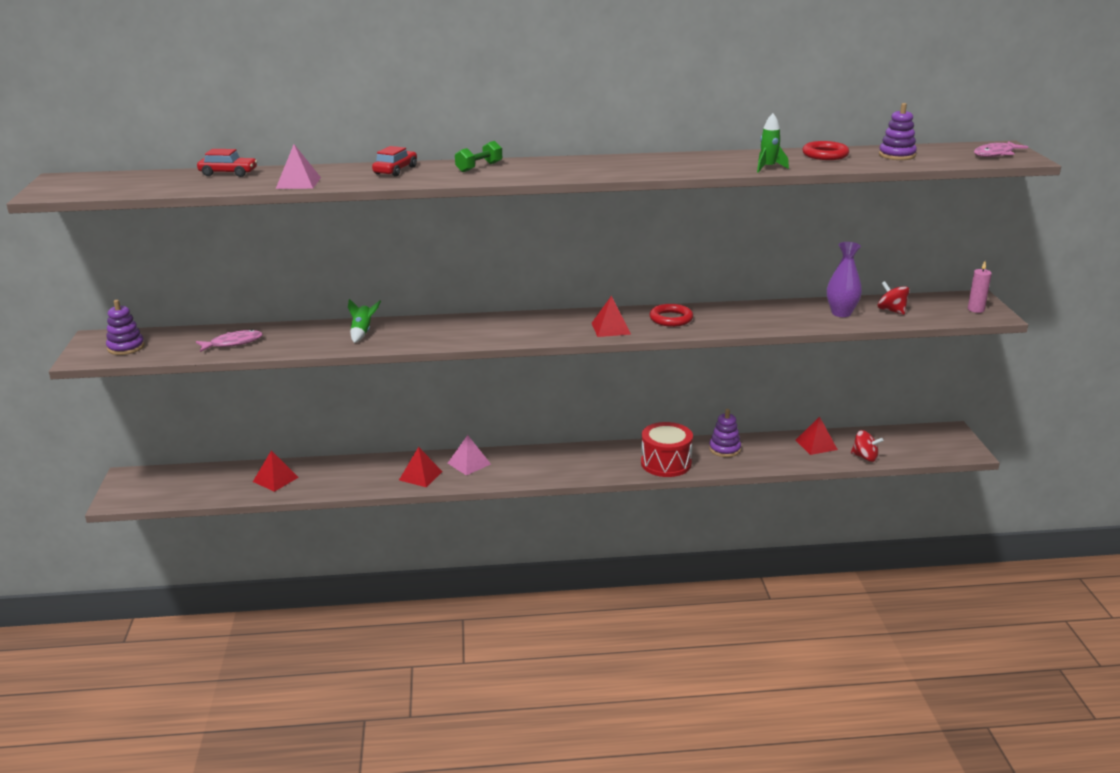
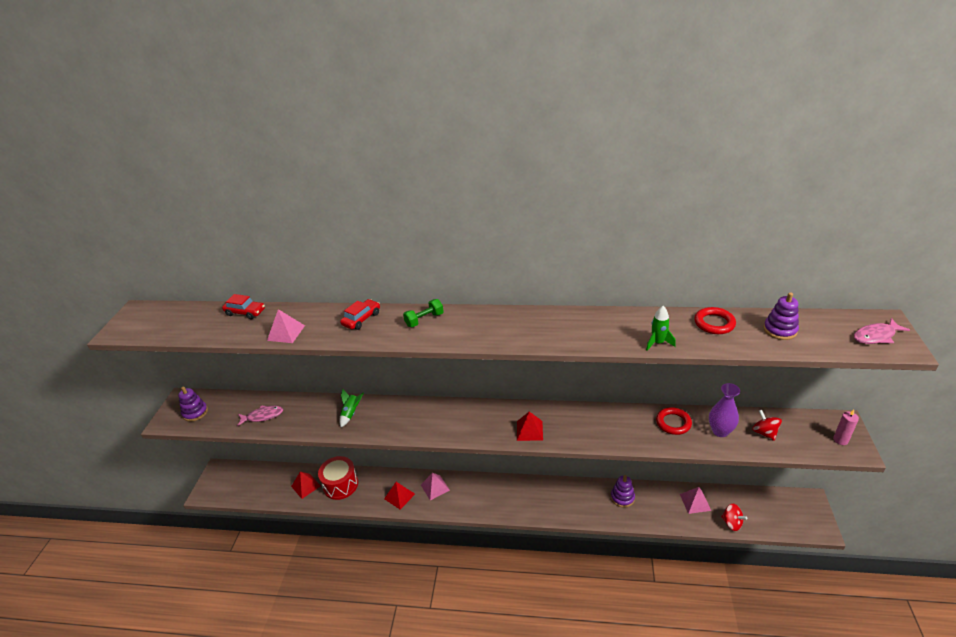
camera: 15 degrees right, 10 degrees up
(666, 463) = (574, 508): red drum -> red drum (340, 485)
(671, 319) = (579, 423): red ring -> red ring (673, 423)
(816, 444) = (695, 502): red pyramid -> pink pyramid

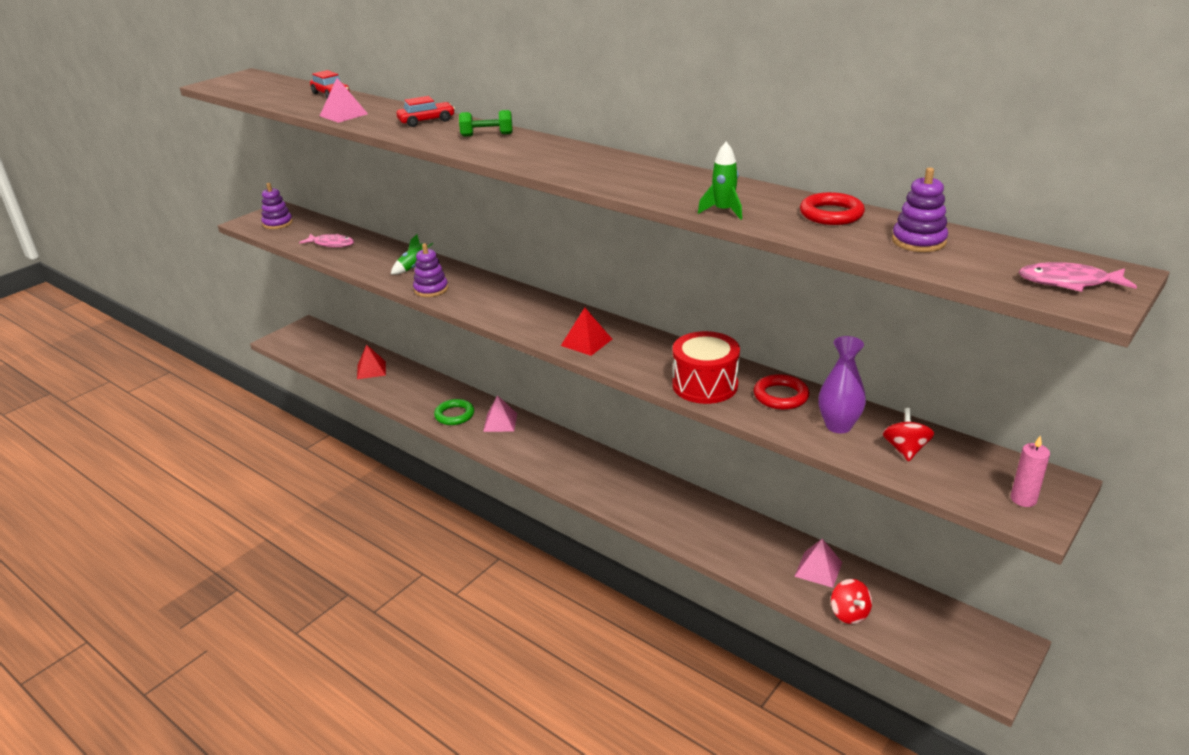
camera: 30 degrees right, 5 degrees down
(340, 485) = (405, 382): red drum -> red drum (705, 385)
(399, 496) = (454, 415): red pyramid -> green ring
(622, 497) = (719, 522): purple stacking toy -> purple stacking toy (431, 289)

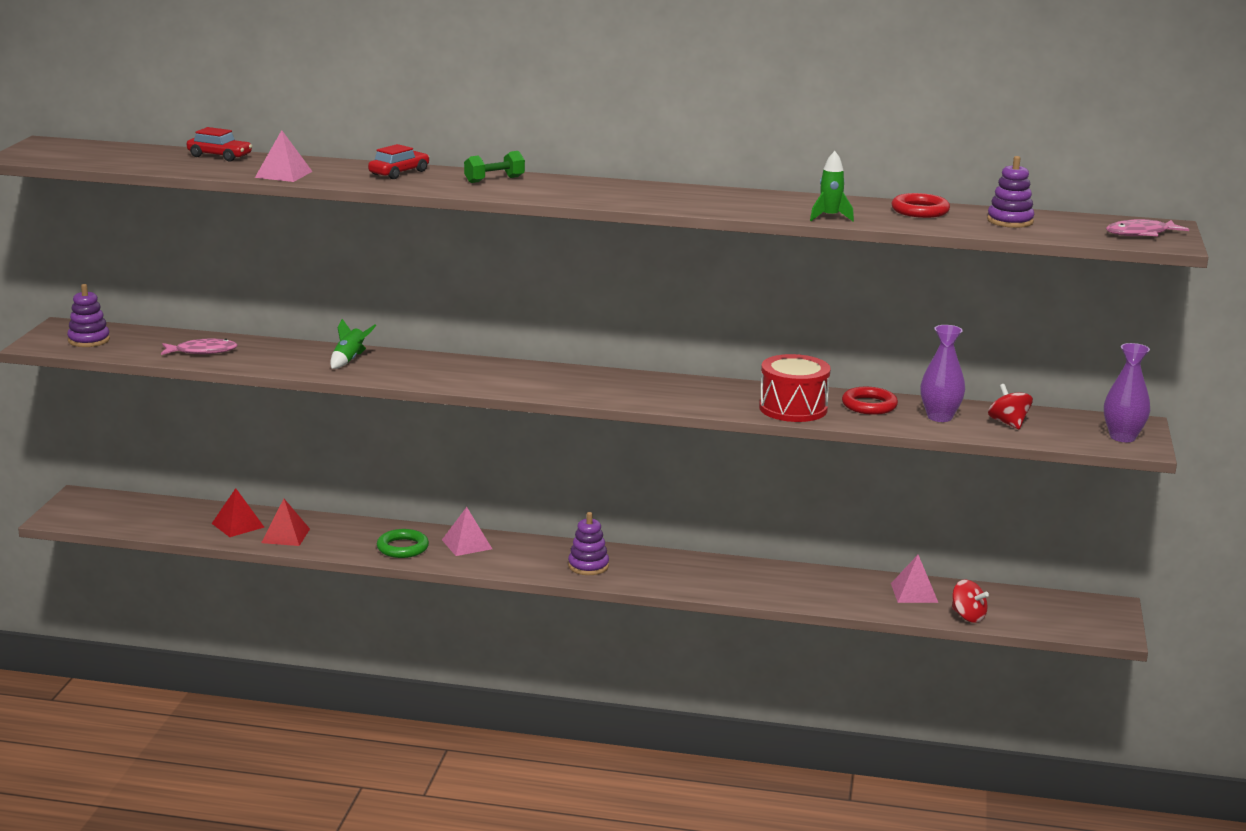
camera: 30 degrees left, 10 degrees down
(431, 289) = (400, 376): purple stacking toy -> purple stacking toy (588, 566)
(586, 342) = (637, 395): red pyramid -> red pyramid (285, 536)
(1023, 499) = (1122, 437): pink candle -> purple vase

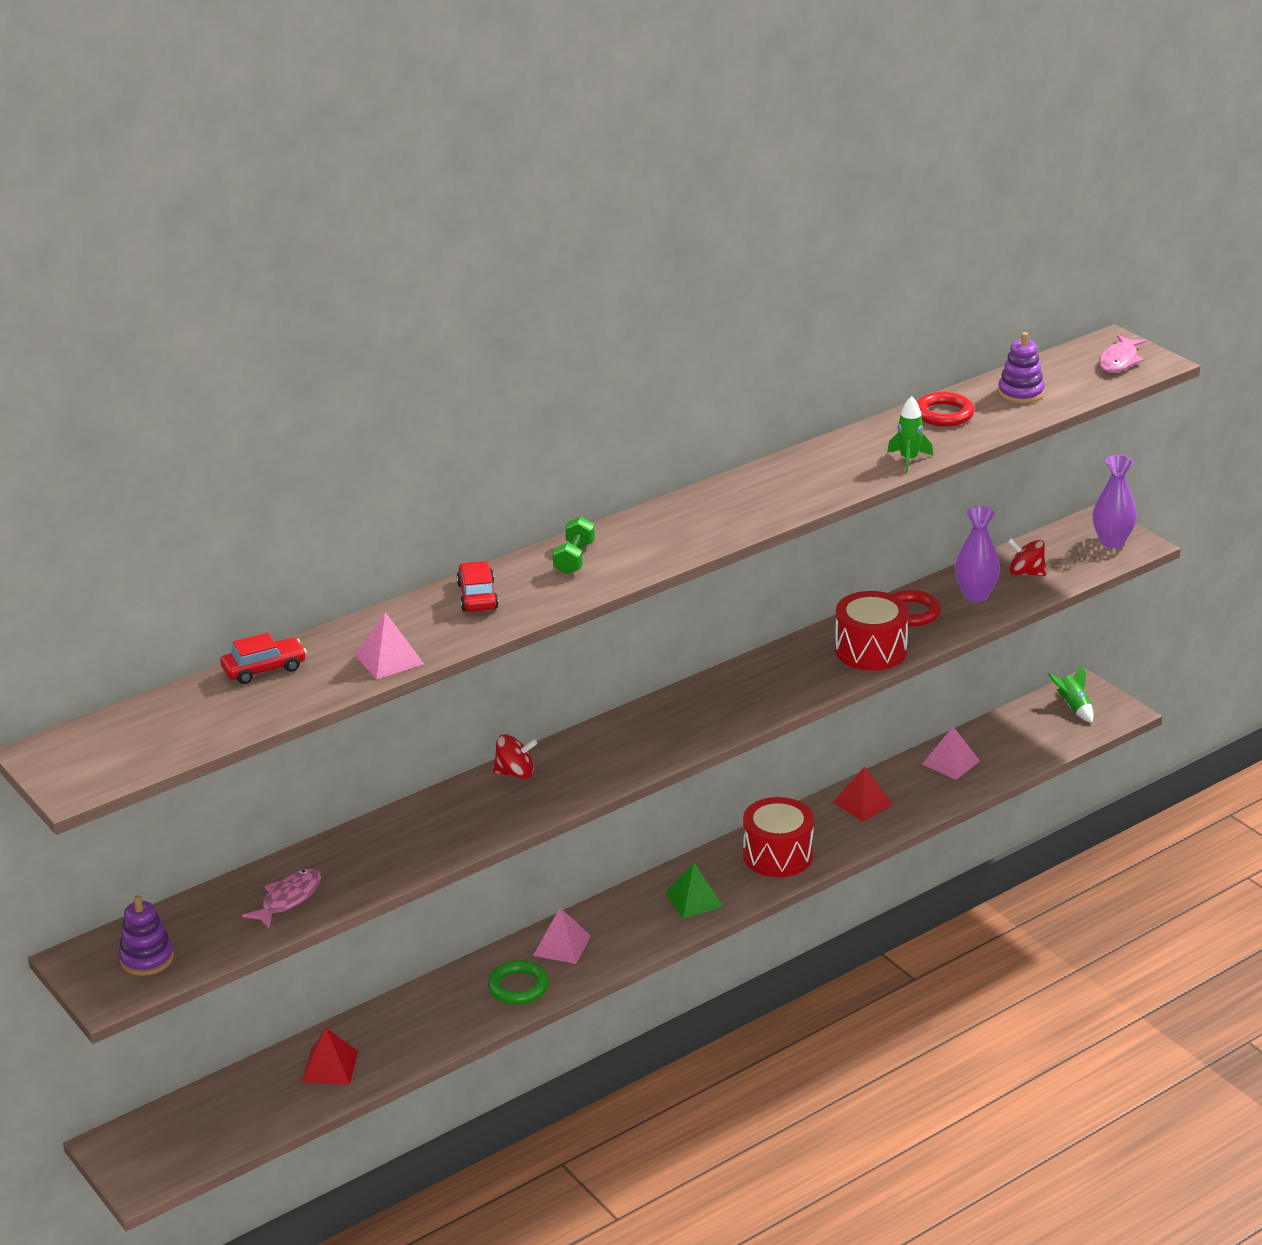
camera: 45 degrees left, 10 degrees up
(285, 536) = (395, 1046): red pyramid -> red pyramid (863, 803)
(349, 360) = (439, 821): green rocket -> green rocket (1073, 707)
(588, 566) = (694, 899): purple stacking toy -> green pyramid
(688, 574) = (778, 855): none -> red drum
(968, 616) = (1018, 761): red spinning top -> red spinning top (515, 773)

